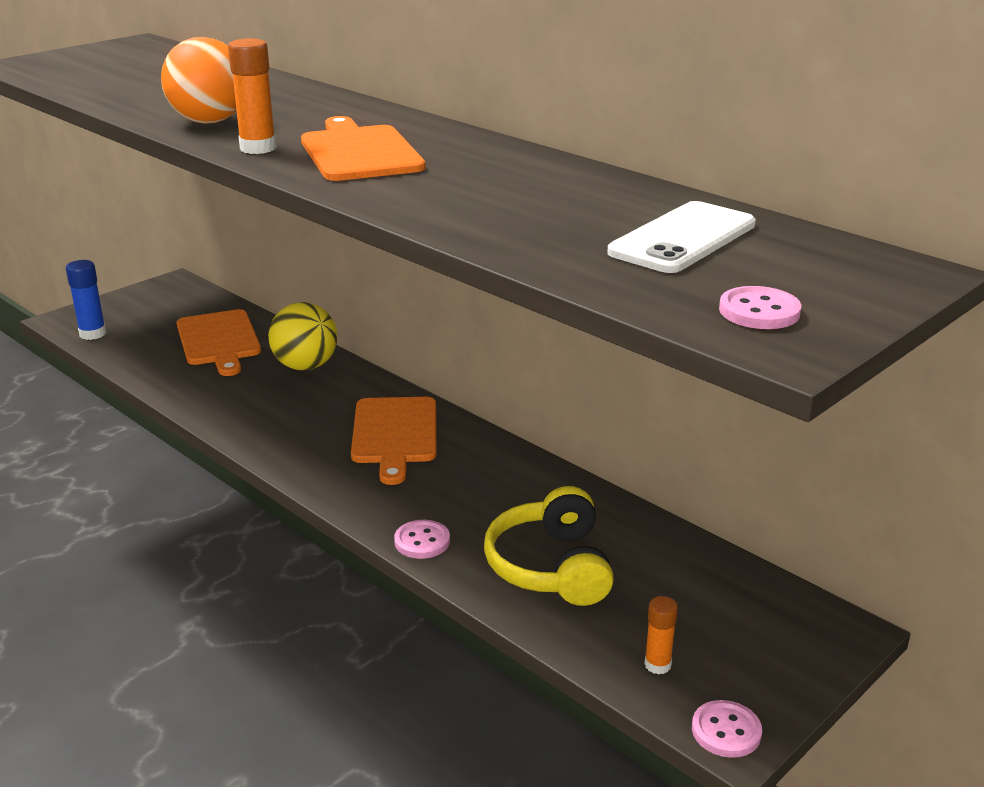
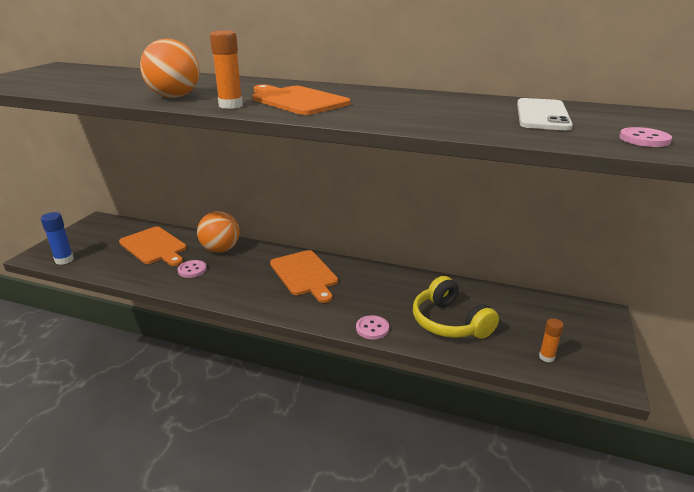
camera: 25 degrees left, 0 degrees up
(305, 366) = (220, 249): yellow ball -> orange ball
(726, 731) = (608, 380): pink button -> pink button (192, 270)

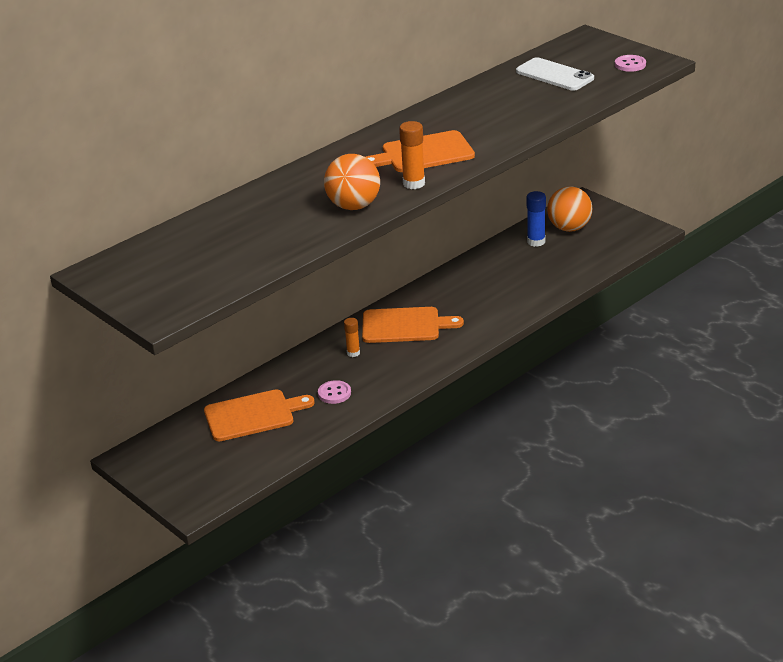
camera: 60 degrees left, 5 degrees up
(64, 260) = (226, 484): blue glue stick -> blue glue stick (536, 241)
(220, 249) = (304, 369): orange ball -> orange ball (569, 228)
(372, 328) = (520, 310): pink button -> none
(449, 322) = (541, 271): yellow headphones -> none
(546, 357) = (612, 245): orange glue stick -> orange glue stick (353, 353)

